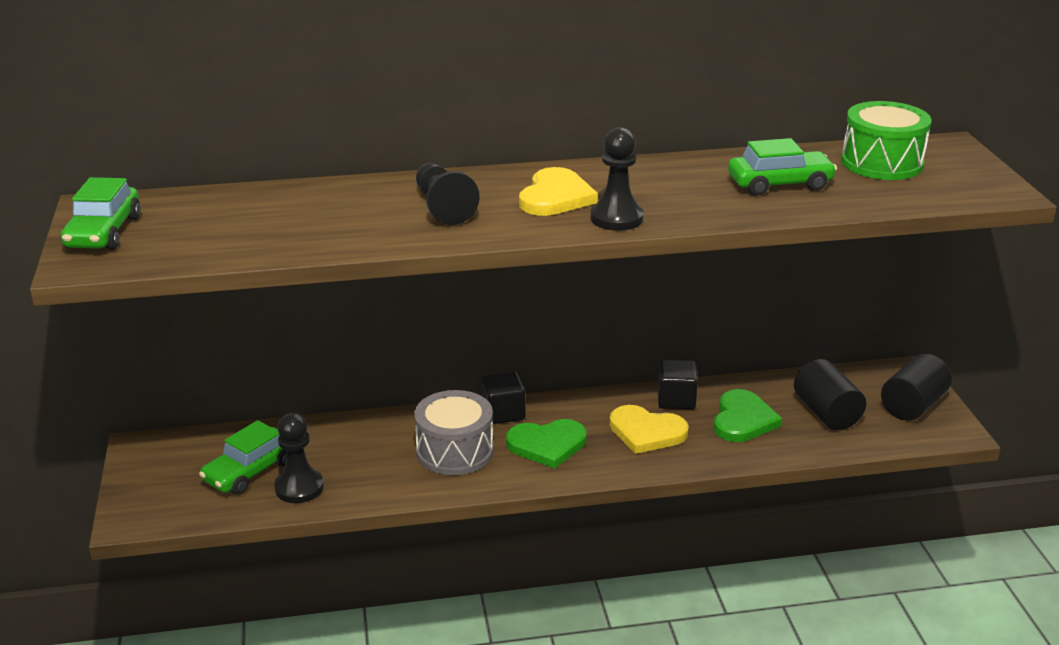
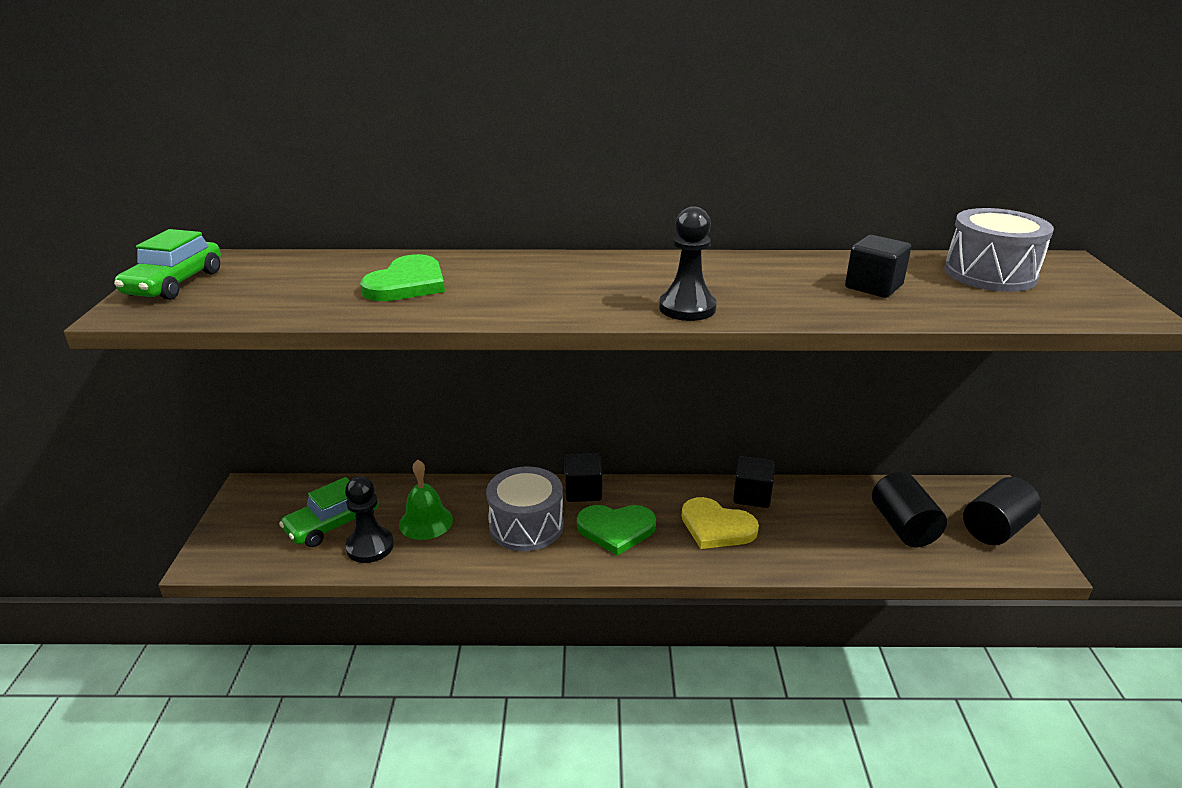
camera: 10 degrees right, 0 degrees up
(348, 458) = (426, 522): none -> green bell
(443, 207) = (511, 284): black pawn -> none
(555, 197) = (630, 283): yellow heart -> none
(743, 420) = (816, 524): green heart -> green heart (407, 283)
(779, 184) = (873, 287): green car -> black cube
(882, 163) = (990, 274): green drum -> grey drum

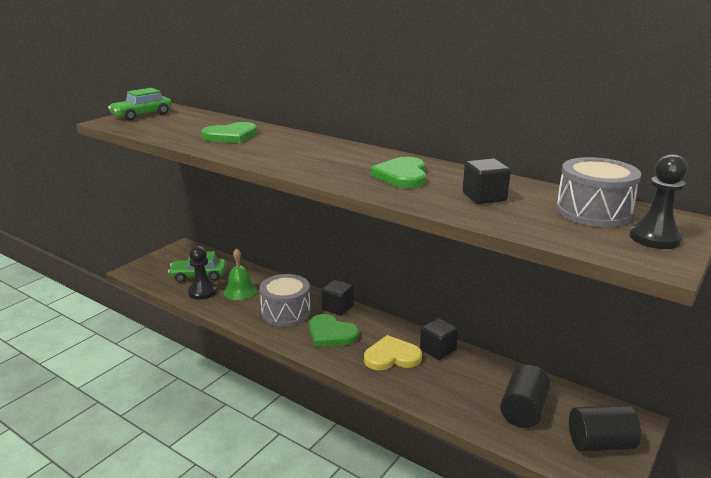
camera: 35 degrees right, 5 degrees down
(687, 308) = (342, 178): black pawn -> black pawn (654, 238)
(716, 527) = (392, 356): yellow heart -> yellow heart turned 105 degrees clockwise
(743, 284) = (402, 175): none -> green heart

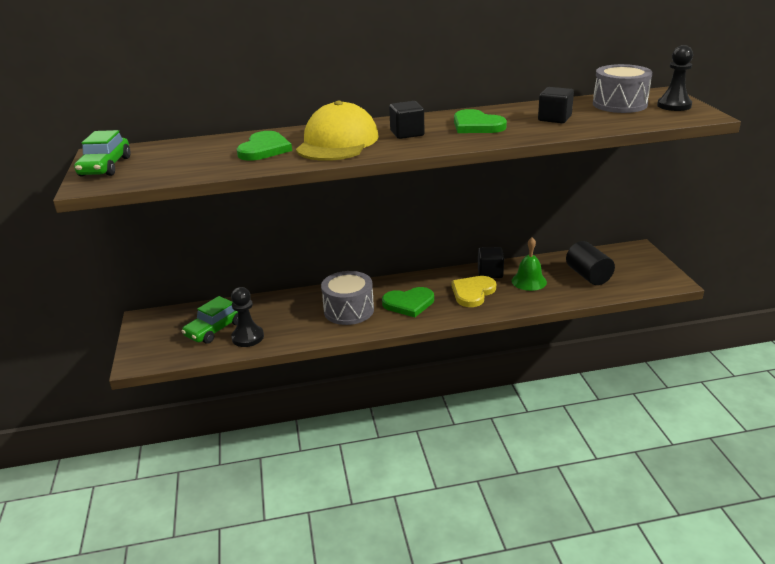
camera: 45 degrees left, 5 degrees up
(240, 291) = (279, 318): green bell -> green bell (529, 281)
(279, 148) = (337, 142): none -> yellow cap
(337, 308) = (379, 286): black cube -> black cube (407, 133)
(600, 443) = (643, 268): black cylinder -> none

